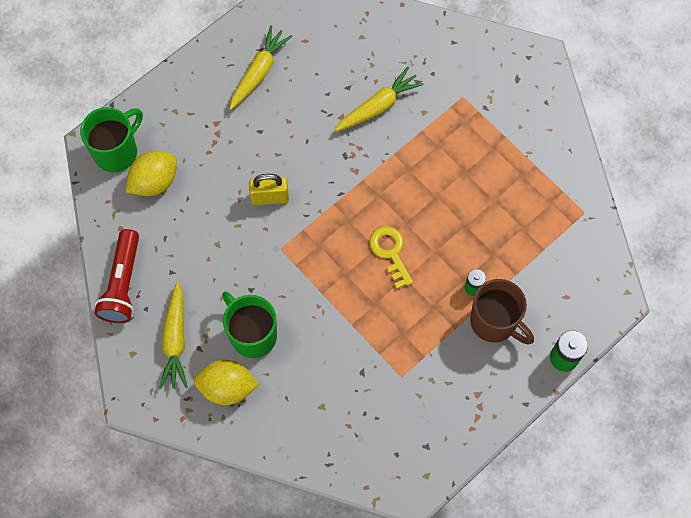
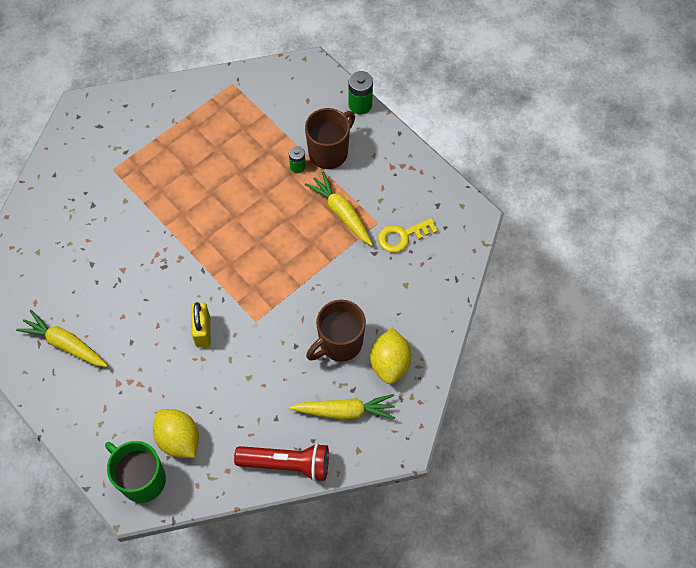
camera: 90 degrees left, 5 degrees down
(252, 334) = (339, 343): green mug -> brown mug
(378, 106) = (115, 238): yellow carrot -> yellow carrot (341, 213)
(390, 252) = (263, 229): yellow key -> yellow key (402, 236)

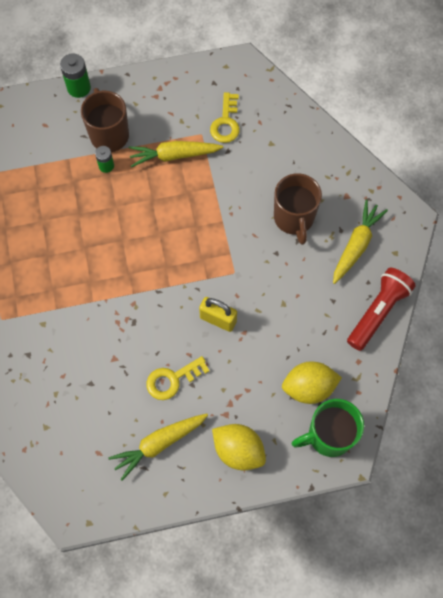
camera: 60 degrees left, 5 degrees up
(127, 324) = (172, 379): none -> yellow key
(390, 363) = (334, 191): yellow lemon -> yellow lemon (238, 450)

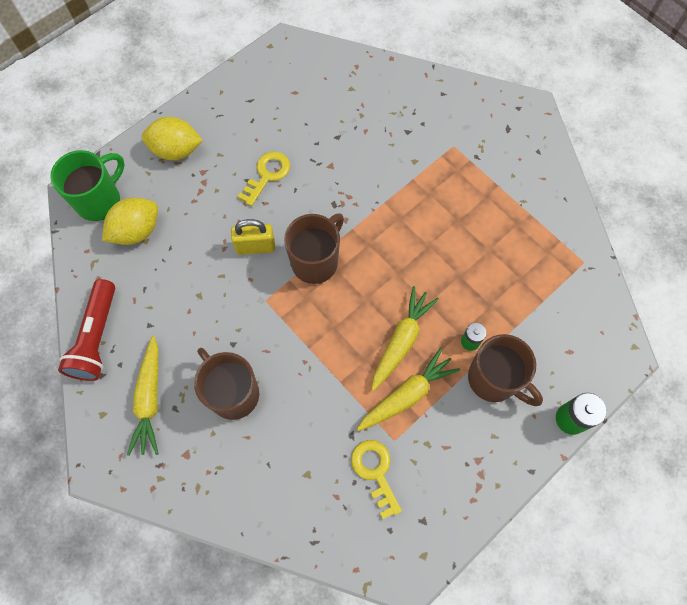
camera: 150 degrees right, 0 degrees up
(159, 444) = (248, 122): yellow carrot -> yellow carrot (401, 341)
(178, 282) = (316, 261): none -> brown mug

